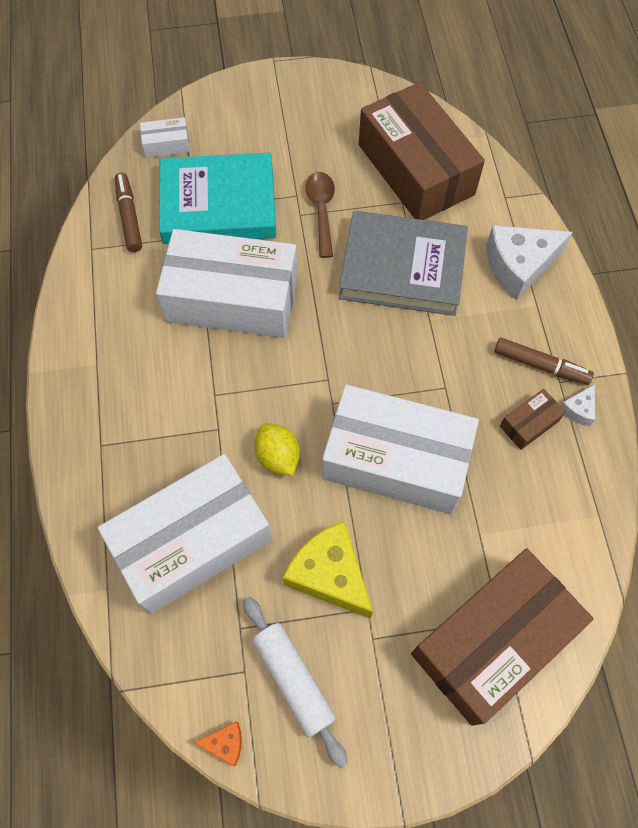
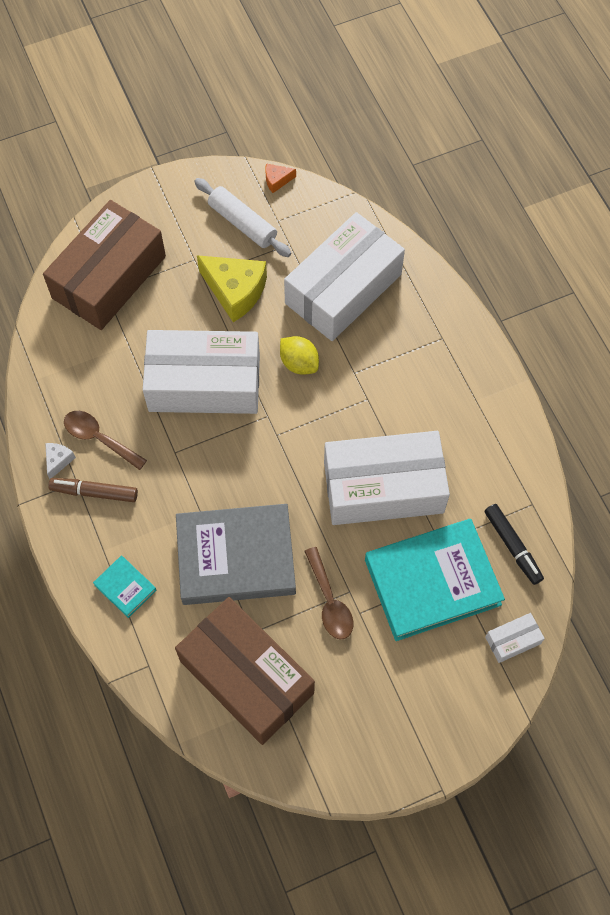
camera: 165 degrees right, 0 degrees up
(129, 217) = (512, 546): brown marker -> black marker
(518, 266) = (125, 587): white cheese -> turquoise book
(529, 423) = (99, 438): brown box -> brown spoon

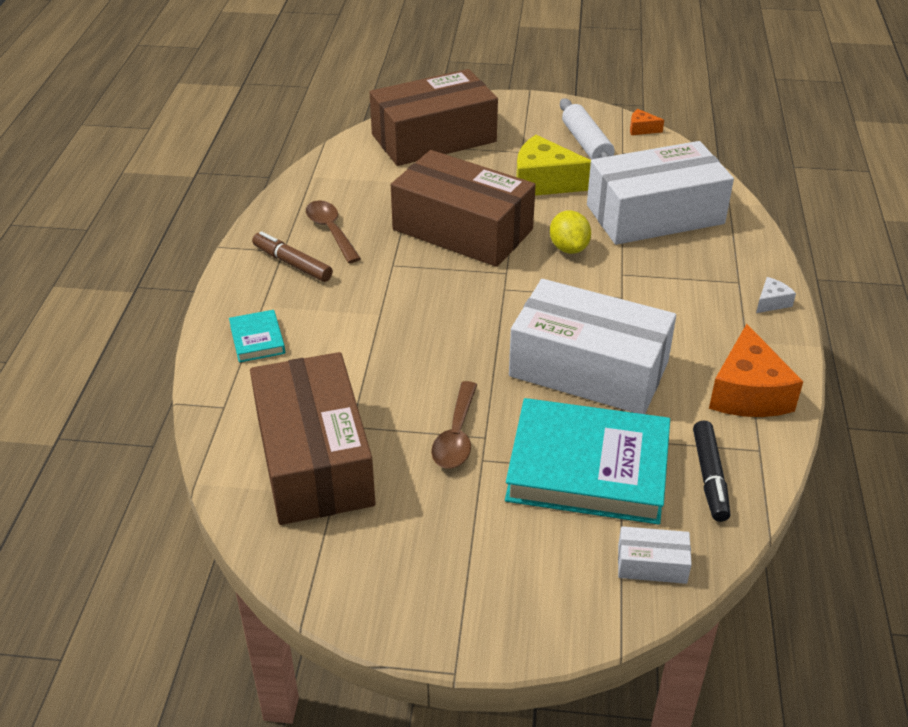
camera: 30 degrees right, 25 degrees down
(58, 460) = (280, 231): white cheese -> white cheese (771, 302)
(204, 383) = (462, 229): white box -> brown box
(235, 291) = (544, 182): yellow cheese -> yellow cheese turned 135 degrees clockwise
(236, 557) = (386, 361): grey book -> none
(501, 453) = (748, 393): none -> orange cheese

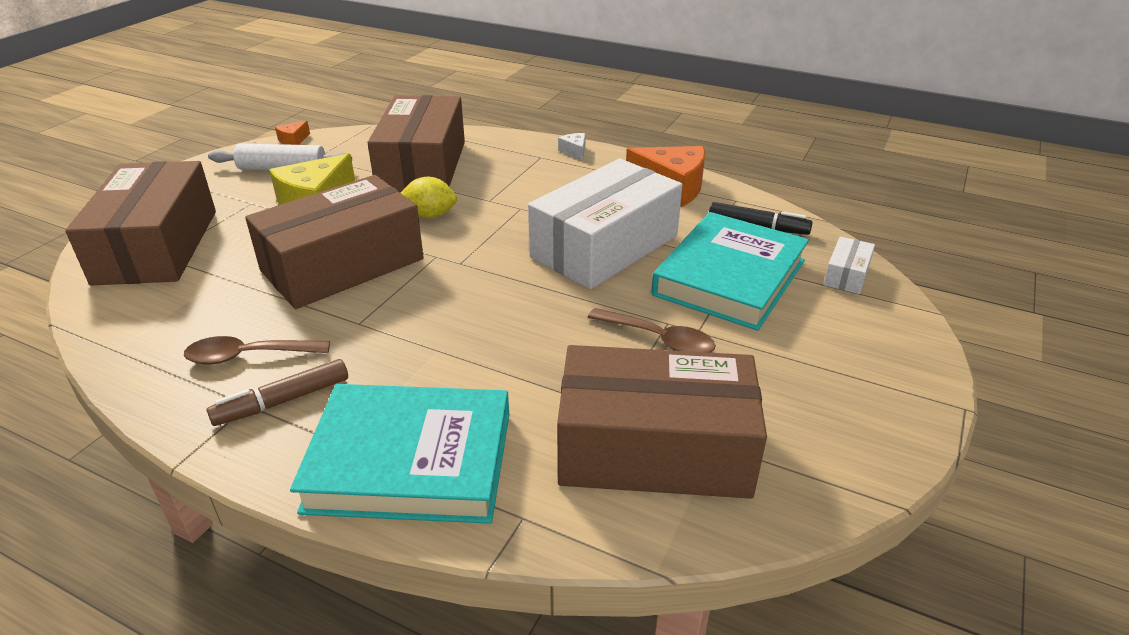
camera: 70 degrees left, 5 degrees down
(257, 339) = (410, 461): turquoise book -> turquoise book, size x2.29
(655, 214) = (422, 166): white box -> brown box

